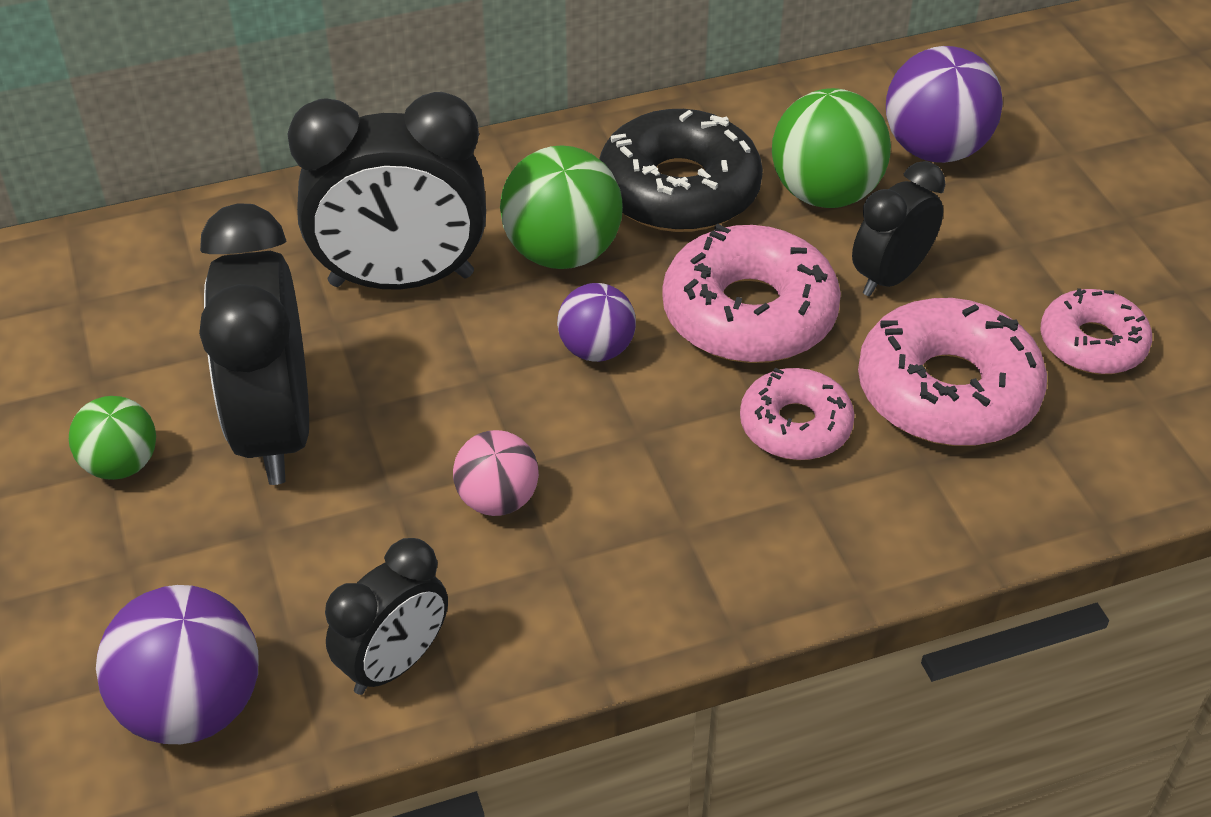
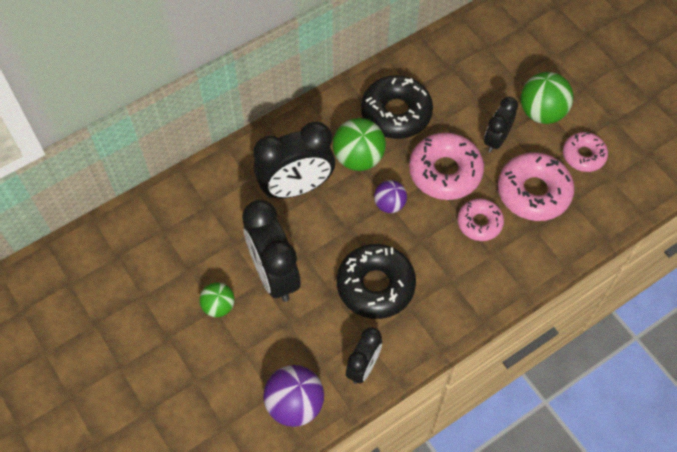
camera: 15 degrees left, 15 degrees up
(497, 500) = (375, 285): pink ball -> black donut
(825, 194) = (457, 101): green ball -> green ball (541, 112)
(935, 150) = (496, 67): purple ball -> none

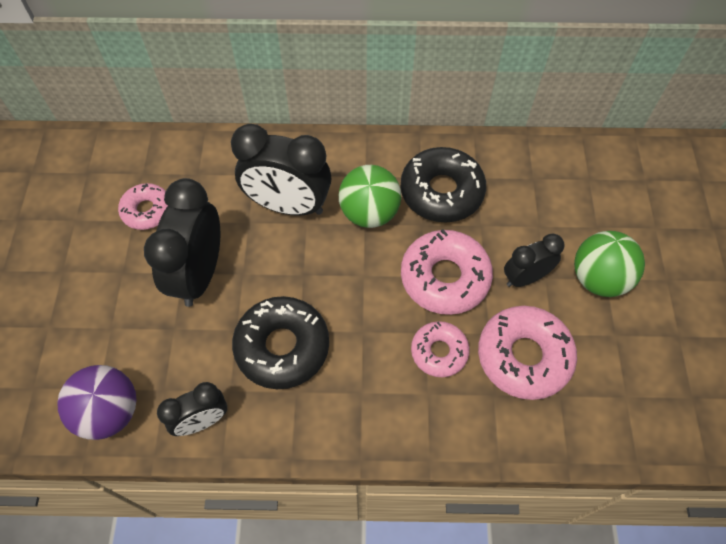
camera: 35 degrees right, 0 degrees up
(219, 306) = (127, 271): green ball -> none
(389, 204) = (362, 275): purple ball -> none
(583, 155) = (612, 352): pink donut -> pink donut (147, 210)

